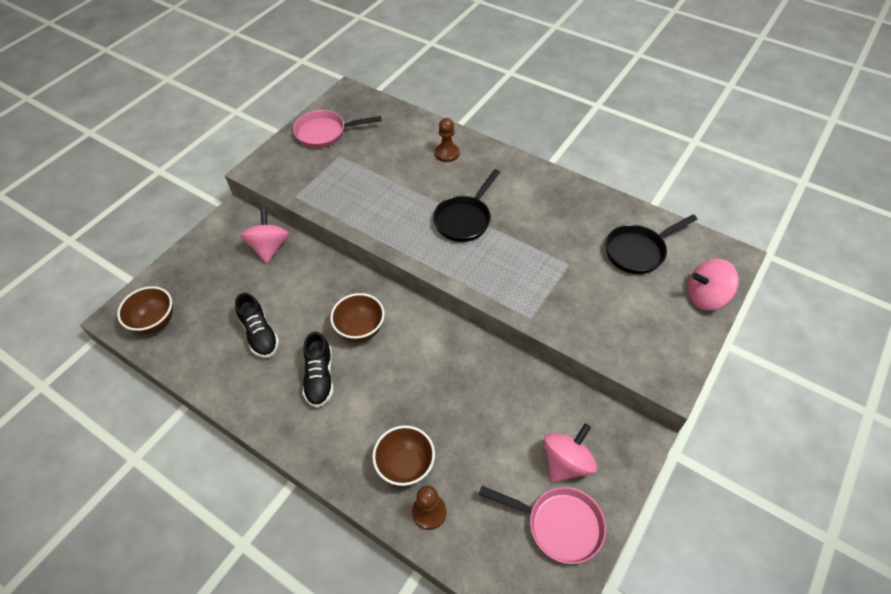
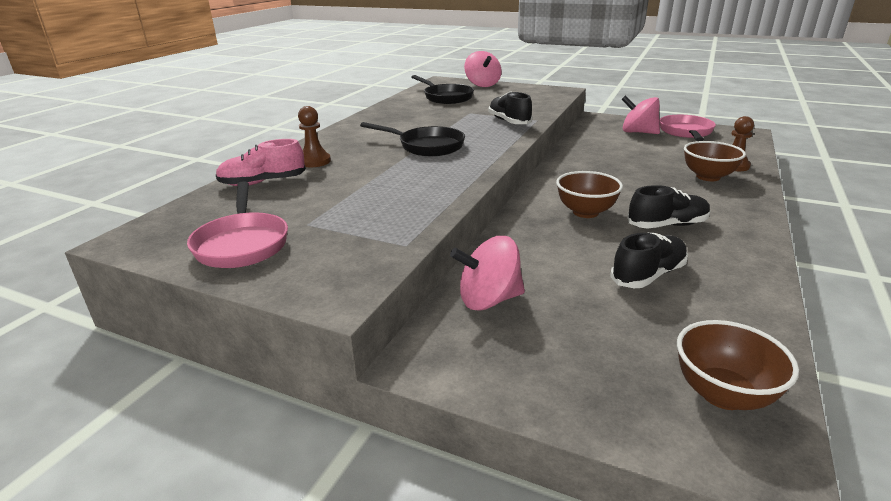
camera: 100 degrees left, 25 degrees down
(412, 131) = (263, 182): none -> pink shoe
(527, 291) = (509, 122): none -> black shoe

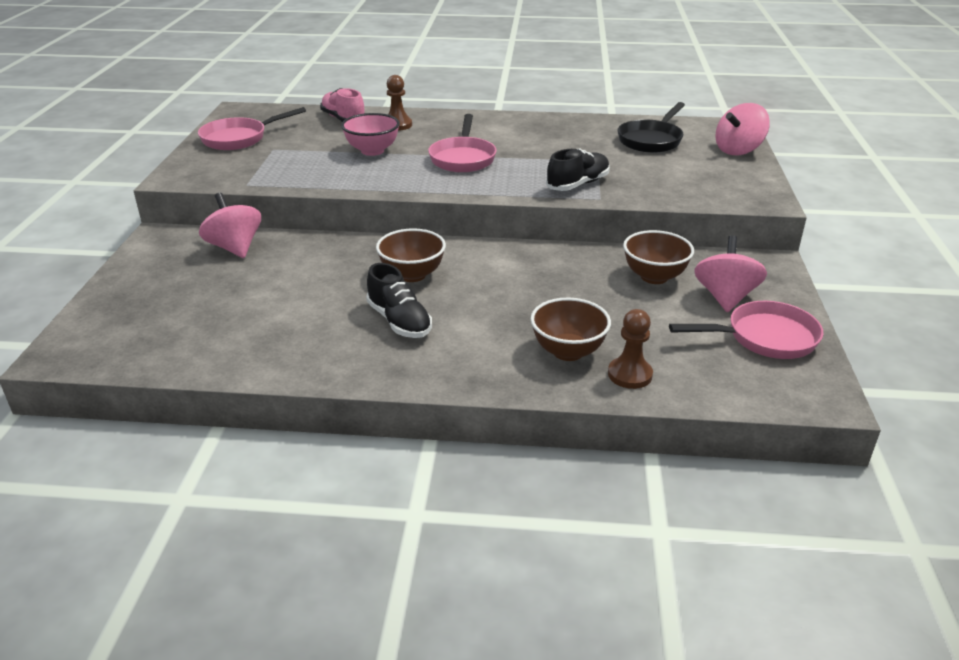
camera: 70 degrees right, 5 degrees up
(372, 176) = (372, 151): none -> pink bowl
(426, 146) = (463, 158): black pan -> pink pan
(648, 275) = (287, 312): black shoe -> none
(722, 394) = (124, 343): brown bowl -> brown bowl (654, 277)

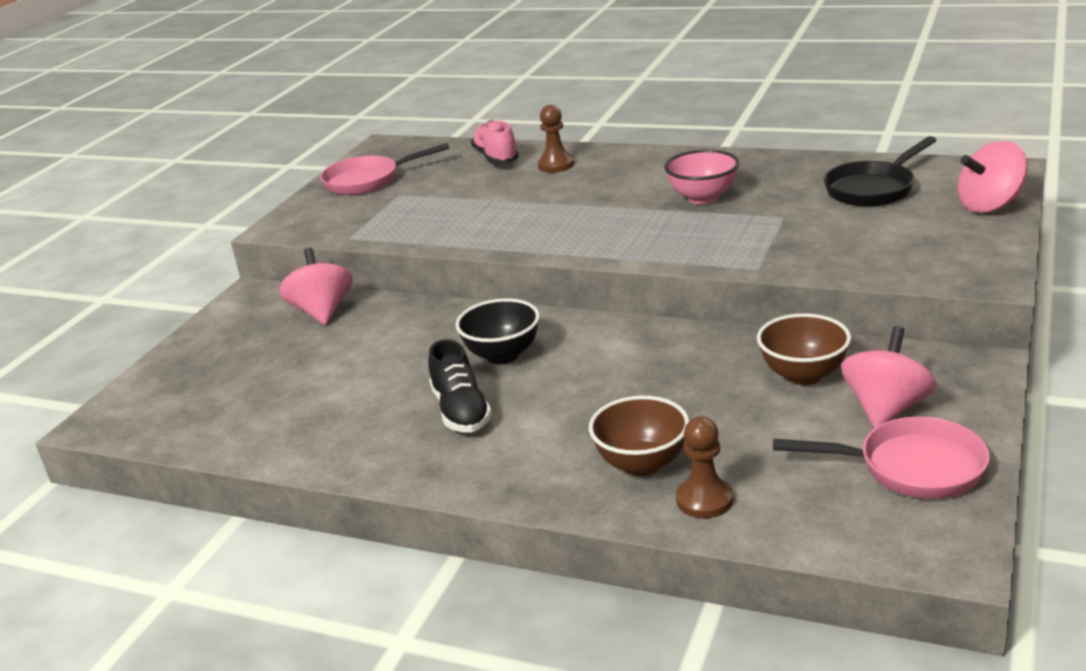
camera: 20 degrees right, 5 degrees down
(372, 151) = (509, 199): pink bowl -> pink bowl (703, 198)
(412, 275) = (502, 355): brown bowl -> black bowl
(463, 158) = (613, 210): pink pan -> none
(578, 184) = (739, 248): black shoe -> none

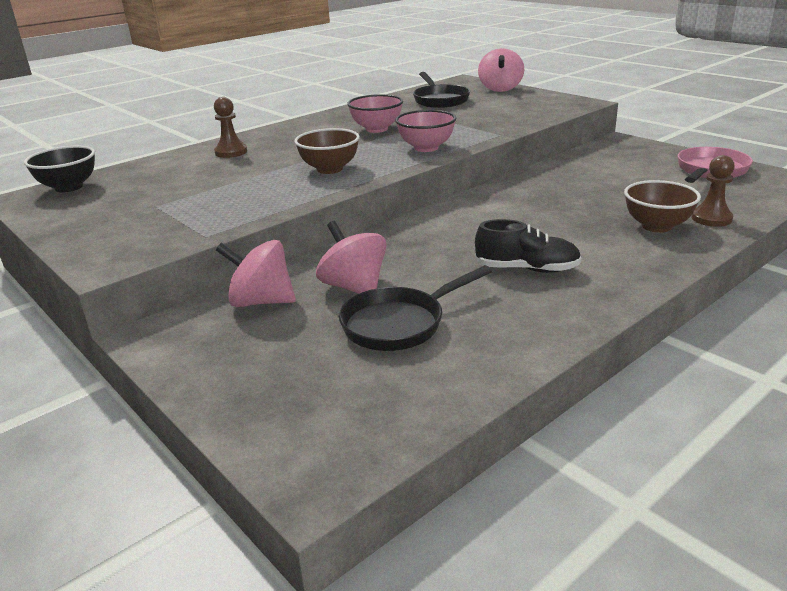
camera: 65 degrees left, 0 degrees up
(314, 382) = (399, 324): none -> black pan
(368, 181) = (92, 213): pink pan -> none
(496, 157) = (168, 166): pink shoe -> none
(502, 355) = (457, 241): black bowl -> black bowl (69, 187)
(660, 244) = (426, 148): none -> pink bowl
(803, 375) = (591, 172): brown bowl -> brown bowl (330, 169)
(886, 409) = (646, 164): pink spinning top -> pink spinning top (354, 287)

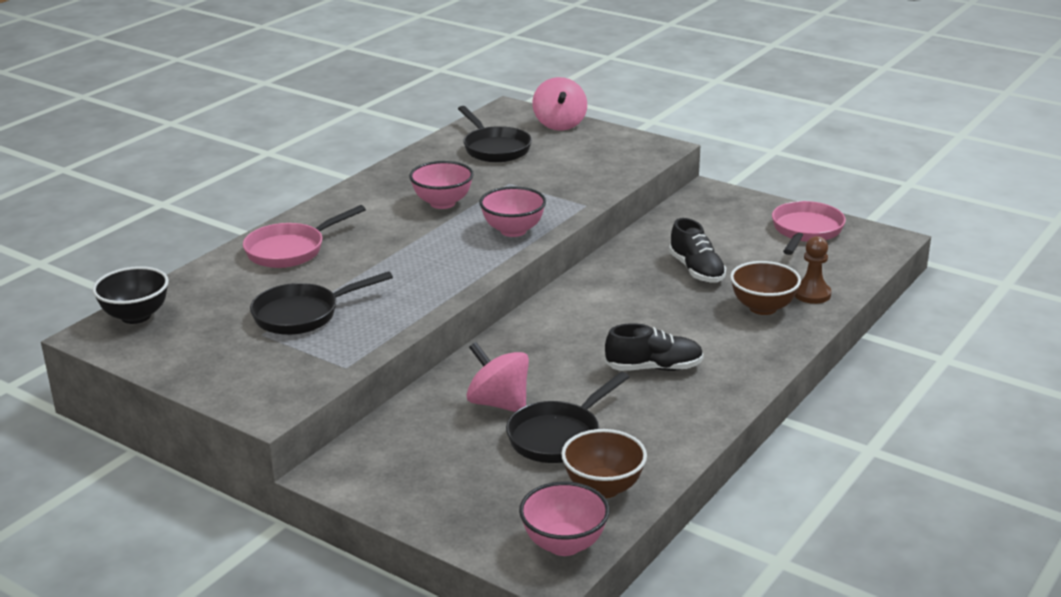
camera: 15 degrees left, 0 degrees up
(202, 194) = (302, 315): none -> black pan
(231, 152) = (290, 250): brown pawn -> pink pan
(261, 301) = (416, 428): pink spinning top -> none
(330, 169) = (422, 269): brown bowl -> brown bowl (603, 488)
(347, 448) = (564, 544): none -> pink bowl
(595, 194) = (696, 270): none -> black shoe

